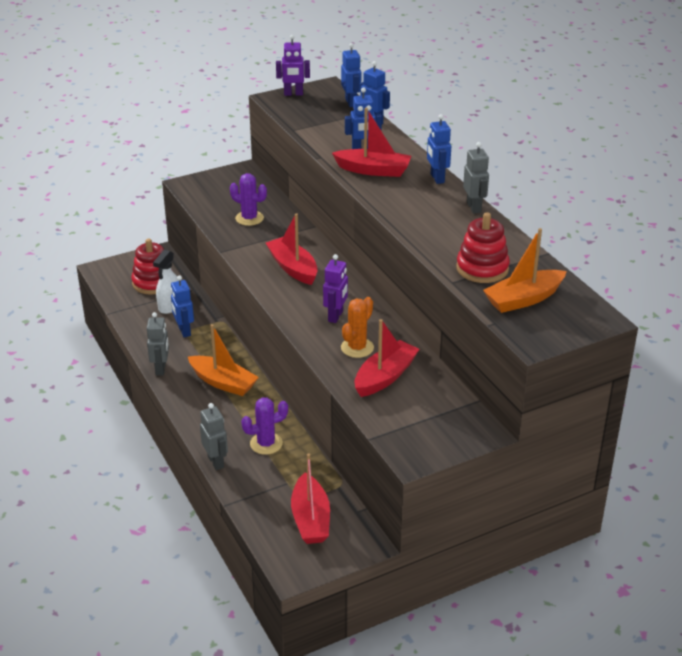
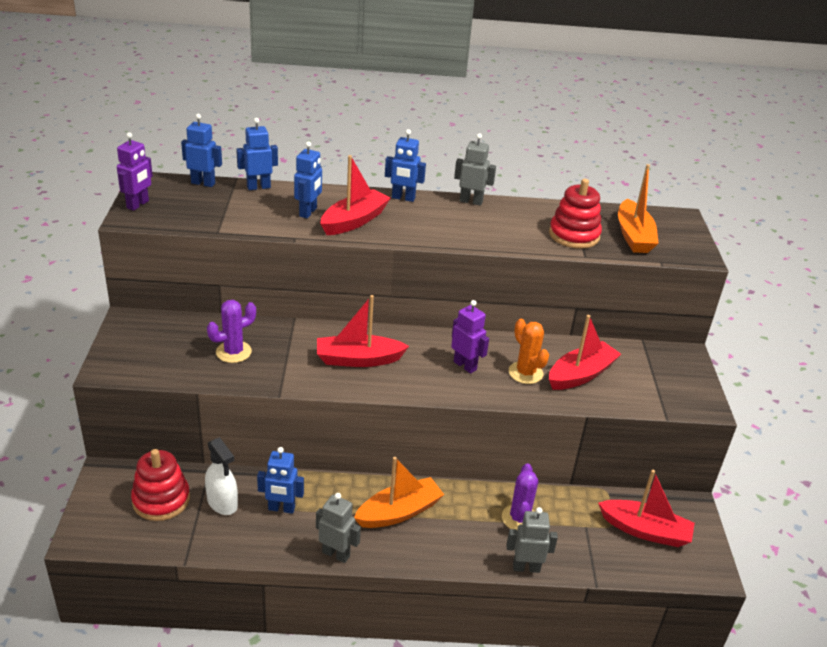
camera: 65 degrees left, 0 degrees up
(385, 377) = (581, 375): red boat -> red boat turned 75 degrees clockwise

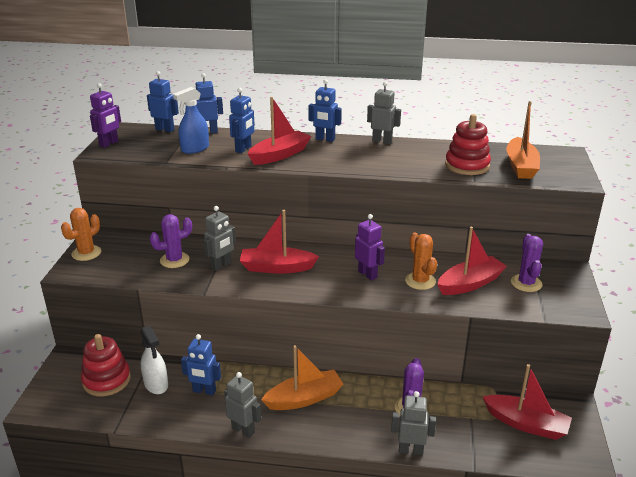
camera: 10 degrees right, 5 degrees down
(121, 345) = (86, 253): none -> orange cactus
(248, 212) = (195, 149): none -> blue spray bottle
(291, 358) = (221, 265): none -> grey robot
(641, 372) = (526, 283): none -> purple cactus

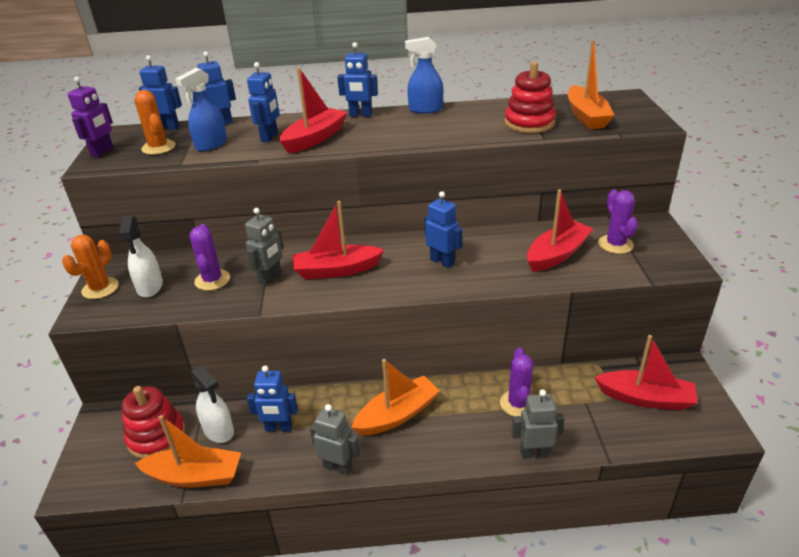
camera: 10 degrees left, 5 degrees up
(124, 258) = (150, 287): none -> white spray bottle
(129, 415) = (195, 476): none -> orange boat
(174, 260) = (212, 280): purple cactus -> purple cactus turned 60 degrees counterclockwise
(367, 274) = (442, 261): purple robot -> blue robot
(382, 141) = (425, 109): grey robot -> blue spray bottle
(420, 281) = (502, 260): orange cactus -> orange cactus (158, 147)

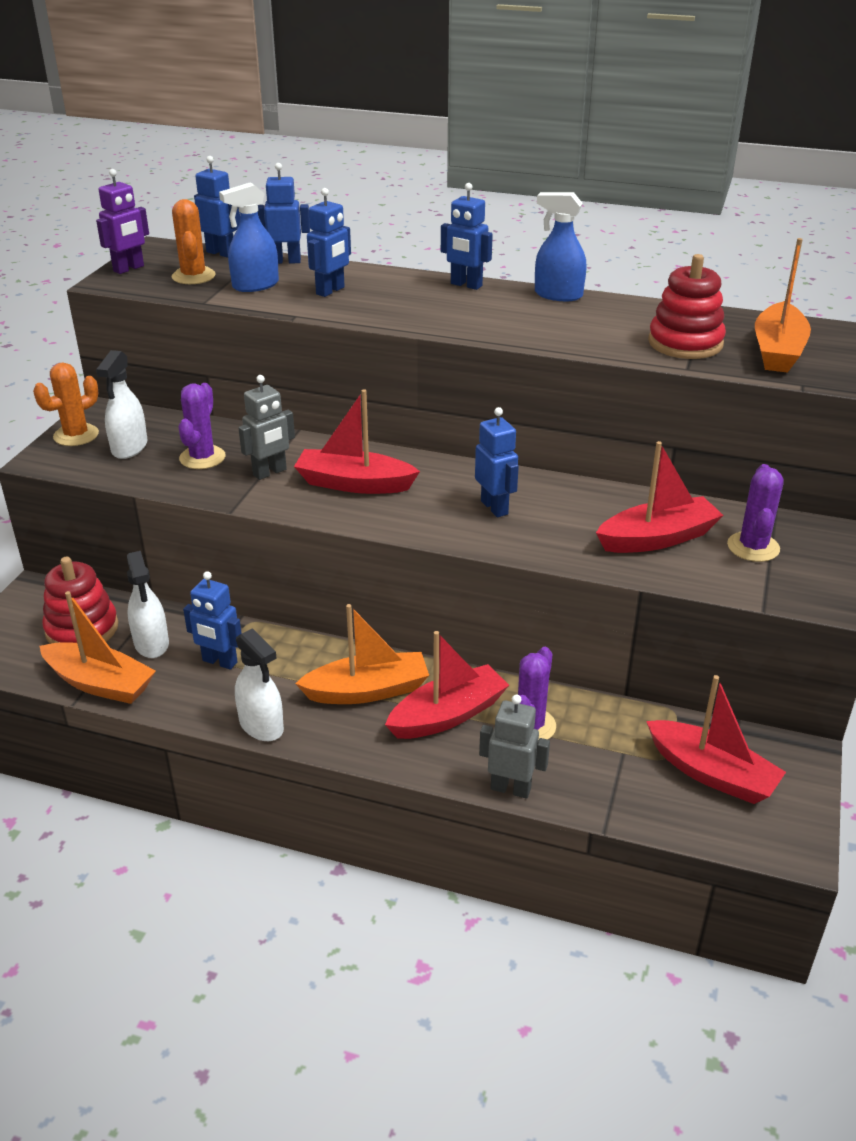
camera: 20 degrees right, 0 degrees up
(315, 139) = (384, 304): red boat -> red boat (448, 715)
(338, 467) = (261, 726): grey robot -> white spray bottle

